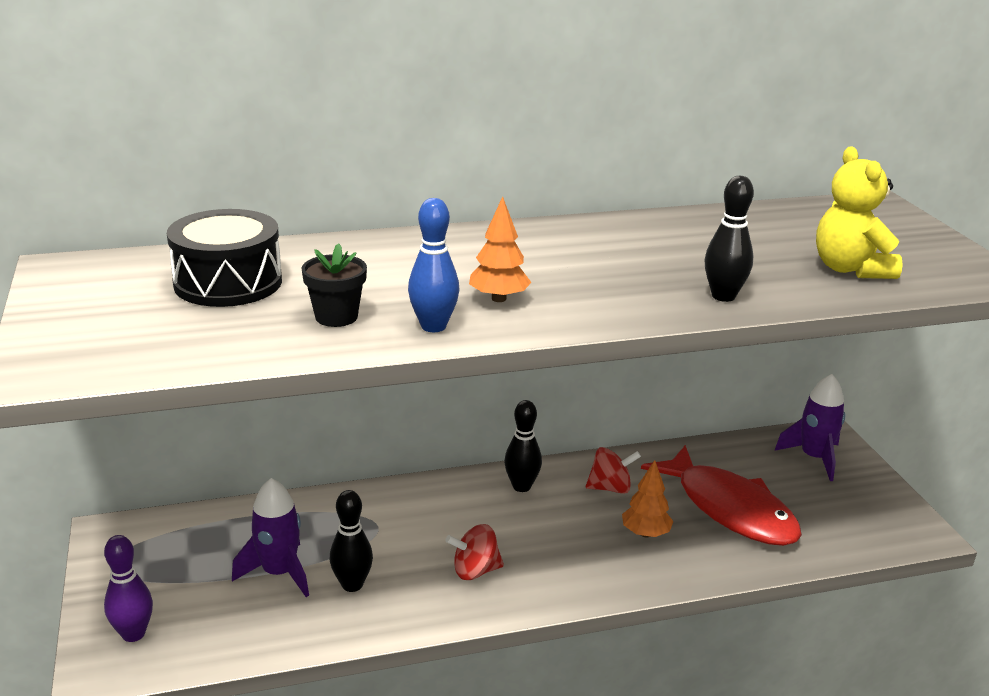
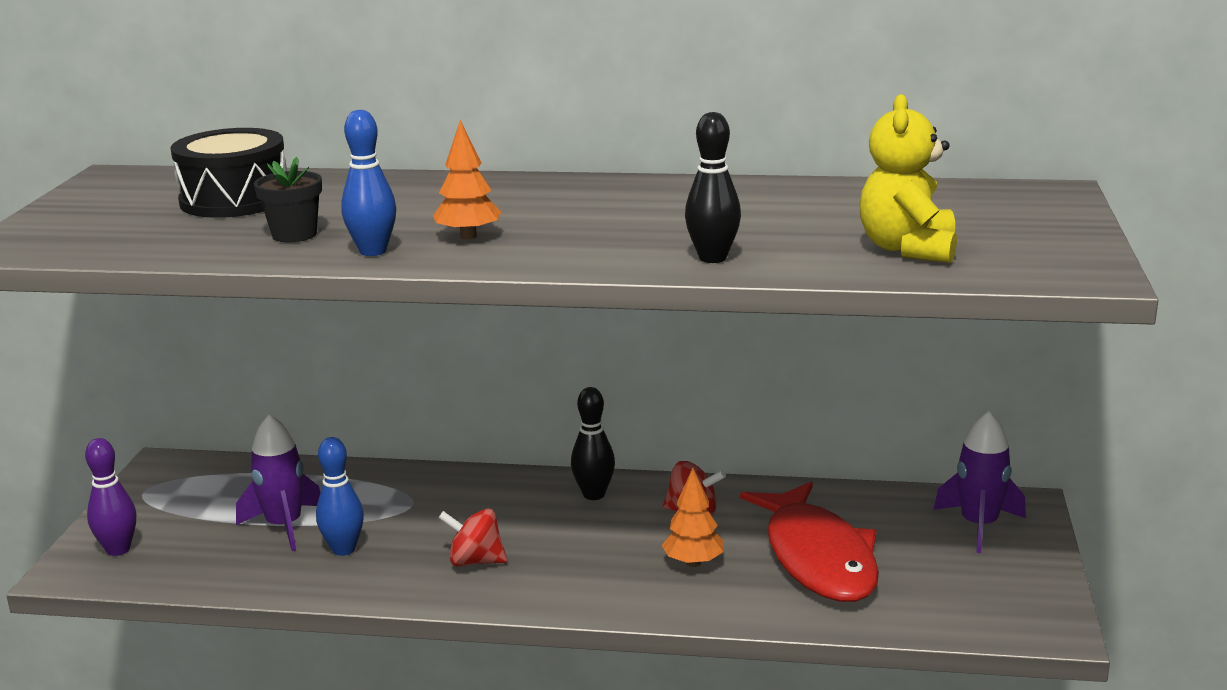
camera: 25 degrees right, 5 degrees down
(352, 585) = (343, 549): black bowling pin -> blue bowling pin

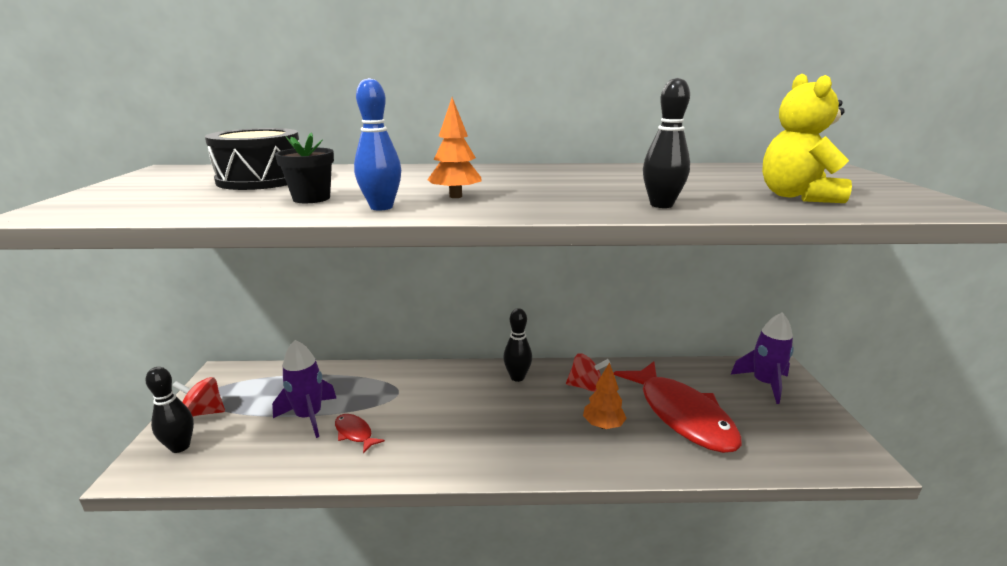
camera: 10 degrees left, 0 degrees up
(118, 549) = (180, 447): purple bowling pin -> black bowling pin
(343, 549) = (355, 433): blue bowling pin -> red fish
(475, 561) = (452, 436): red spinning top -> red spinning top (204, 412)

